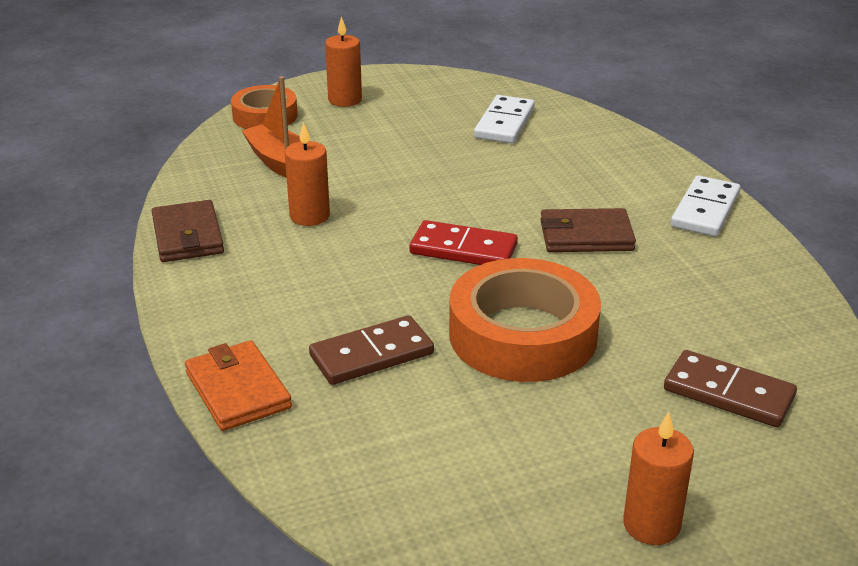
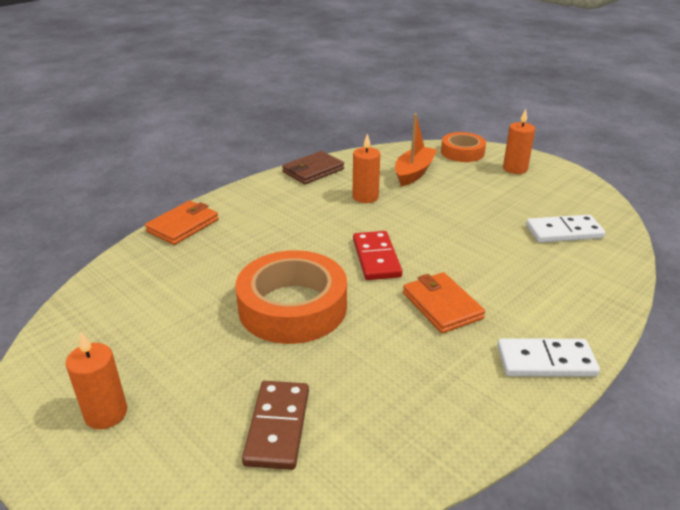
camera: 65 degrees right, 0 degrees up
(372, 355) = (237, 256): brown domino -> none
(586, 236) = (442, 305): brown wallet -> orange wallet

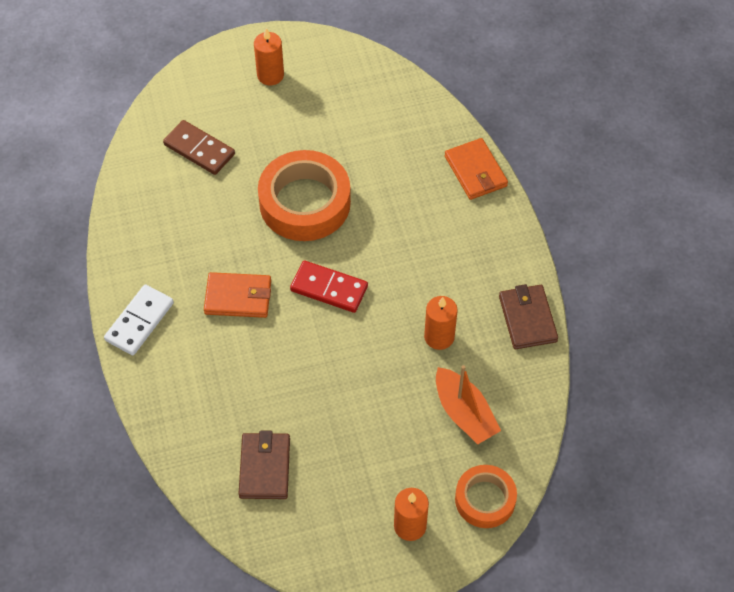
camera: 120 degrees right, 25 degrees up
(564, 232) = (264, 467): white domino -> brown wallet

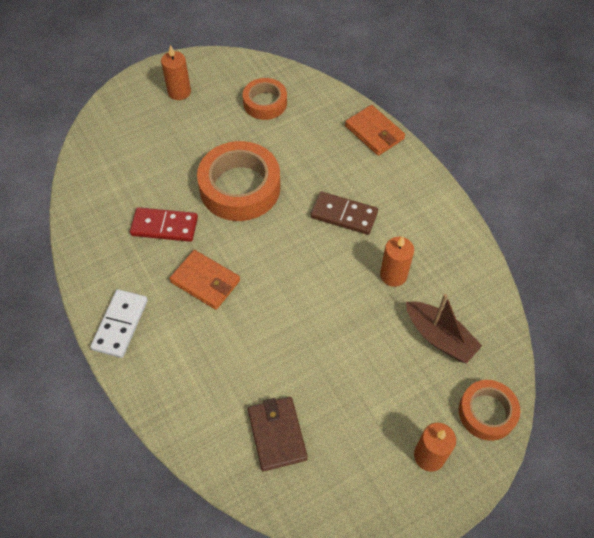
camera: 15 degrees left, 0 degrees up
(199, 149) = (135, 163): brown domino -> brown domino (343, 215)
(238, 297) = (205, 281): orange wallet -> orange wallet turned 45 degrees clockwise
(329, 288) = (284, 255): red domino -> red domino (164, 226)
(363, 109) = (265, 103): none -> orange tape
(464, 413) = (439, 337): orange boat -> brown boat
(527, 319) = (462, 242): brown wallet -> none

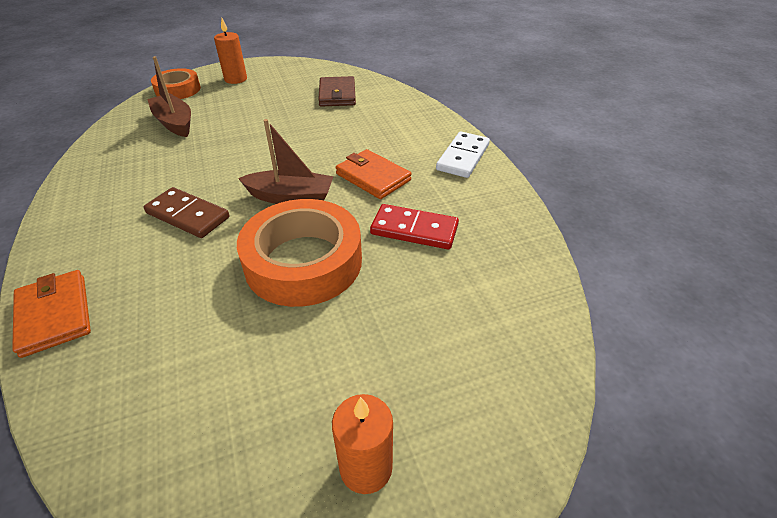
camera: 170 degrees left, 15 degrees down
(265, 103) = (198, 405): orange tape -> none
(270, 246) = (291, 197): none -> brown boat
(393, 275) = (178, 162): orange candle -> none

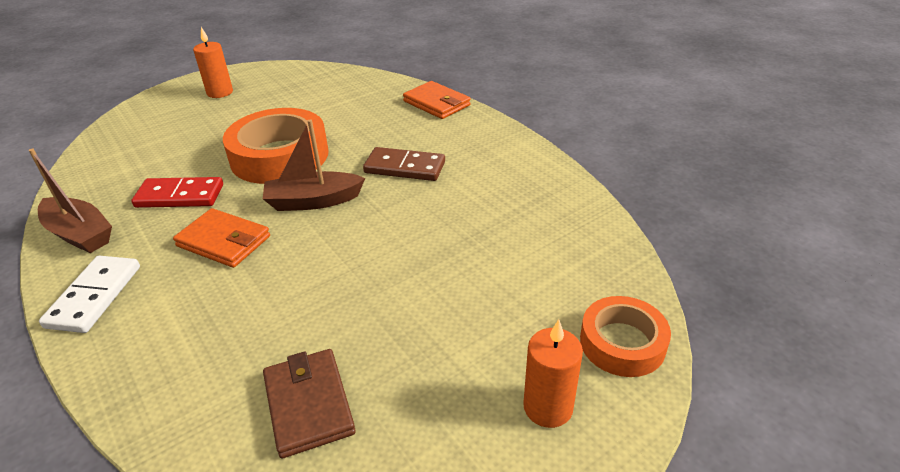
camera: 165 degrees right, 5 degrees down
(175, 123) = (539, 267): brown boat -> brown boat (80, 234)

